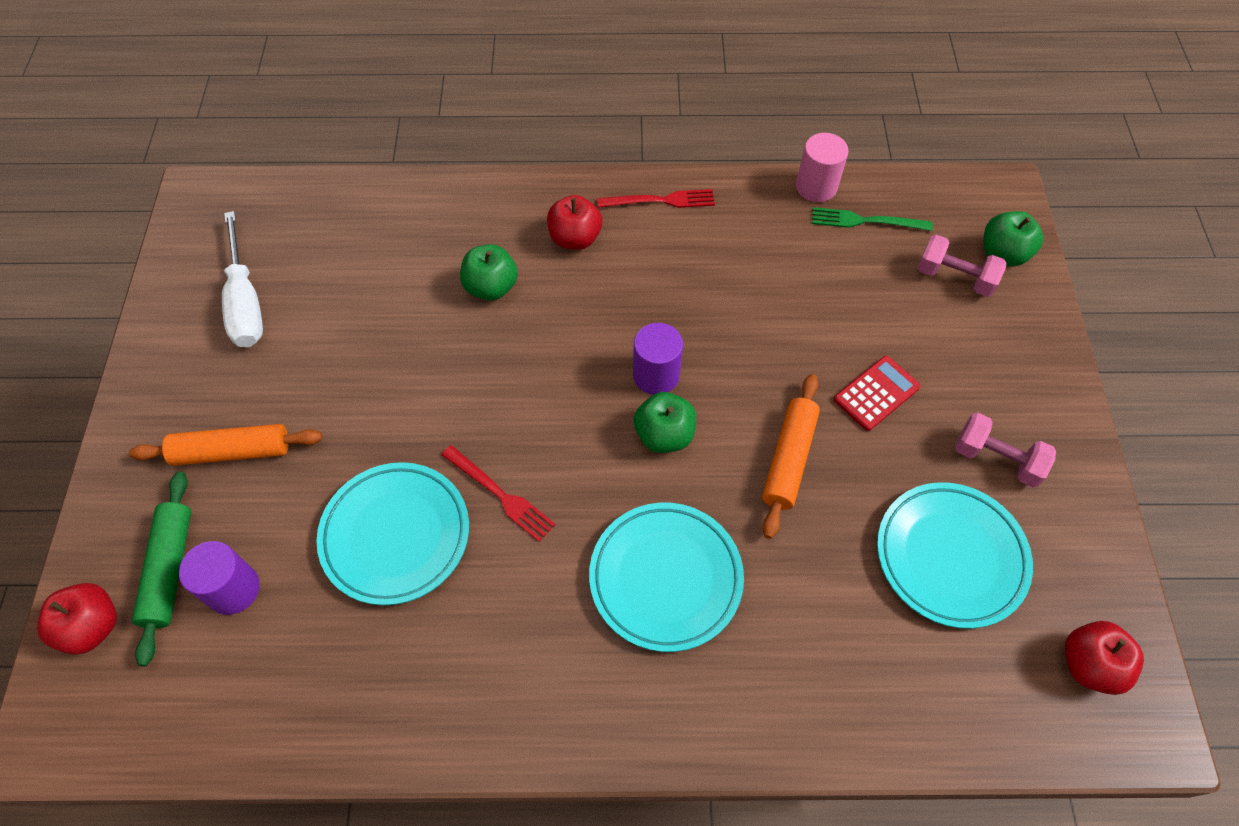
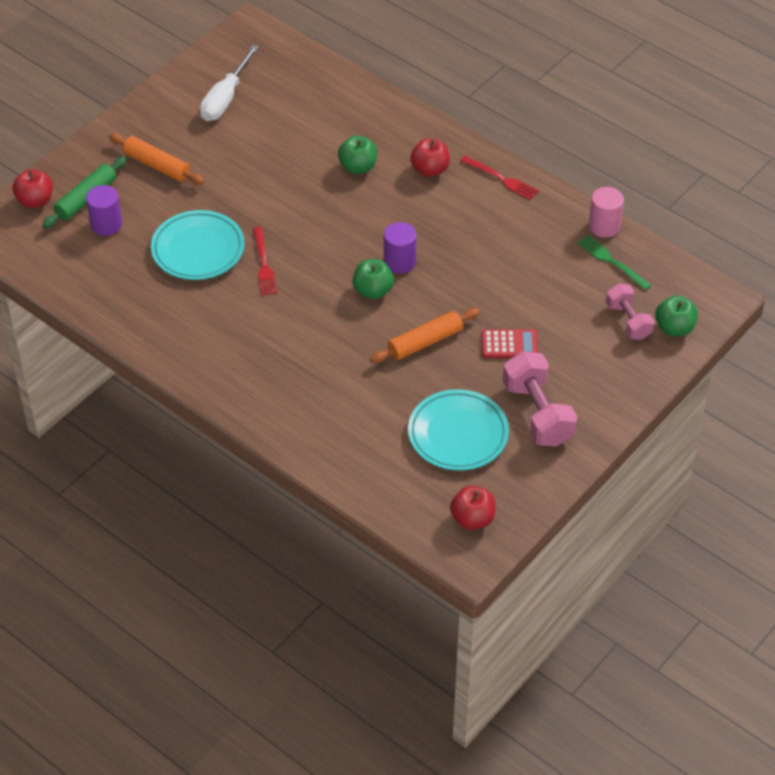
camera: 40 degrees right, 10 degrees down
(665, 578) = (305, 349): turquoise plate -> none
(996, 459) = (537, 413): pink dumbbell -> pink dumbbell, size x1.59

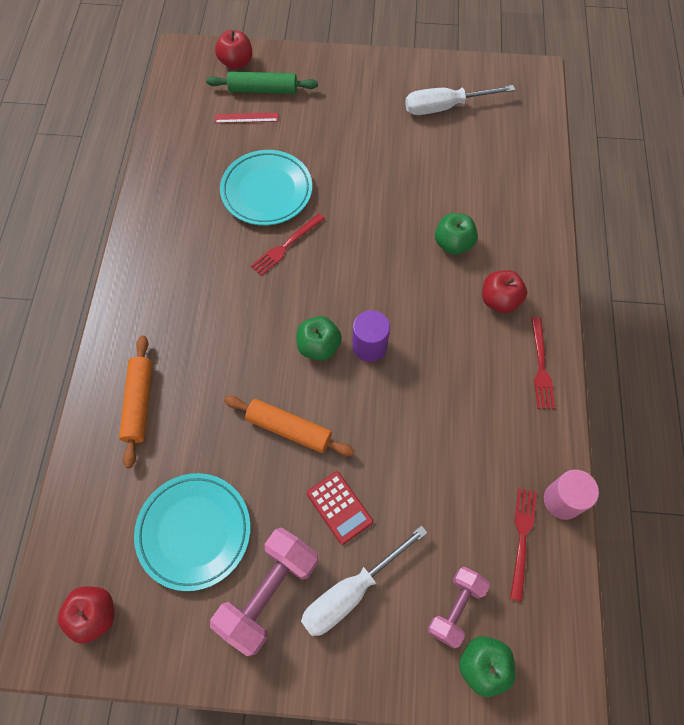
camera: 55 degrees right, 15 degrees up
(106, 224) = (246, 118): purple cylinder -> red ruler
(156, 165) = (334, 110): orange rolling pin -> orange rolling pin (139, 403)
(573, 369) = (351, 592): none -> white screwdriver
(611, 261) = (522, 538): green fork -> red fork

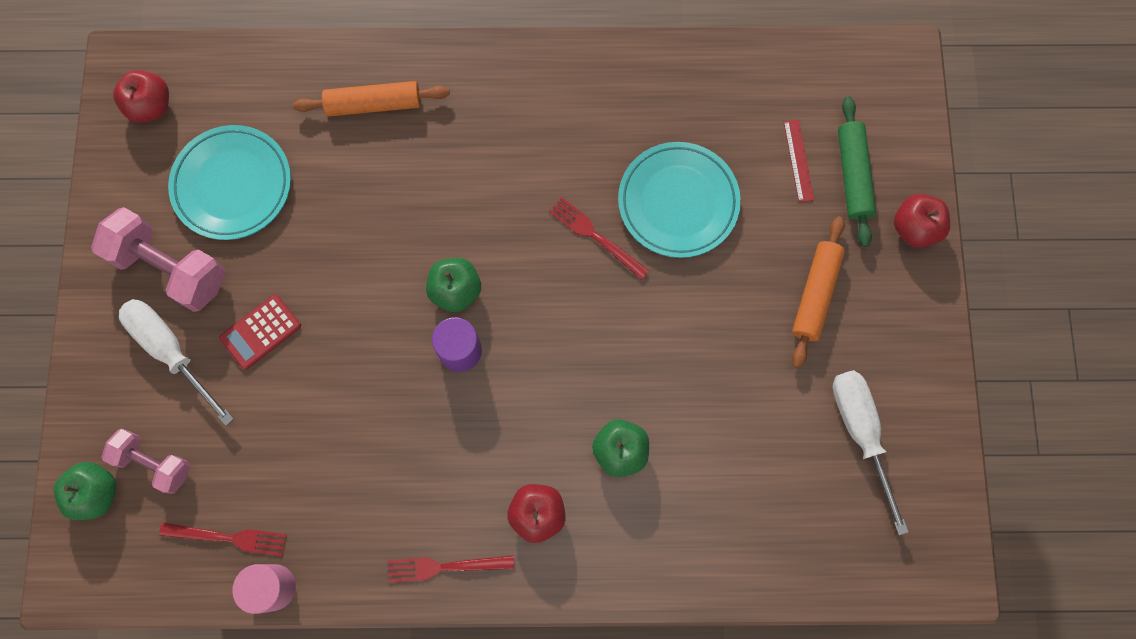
camera: 85 degrees right, 10 degrees up
(236, 62) = (897, 133): red apple -> red apple (914, 228)
(289, 429) = (350, 268): orange rolling pin -> orange rolling pin (815, 294)

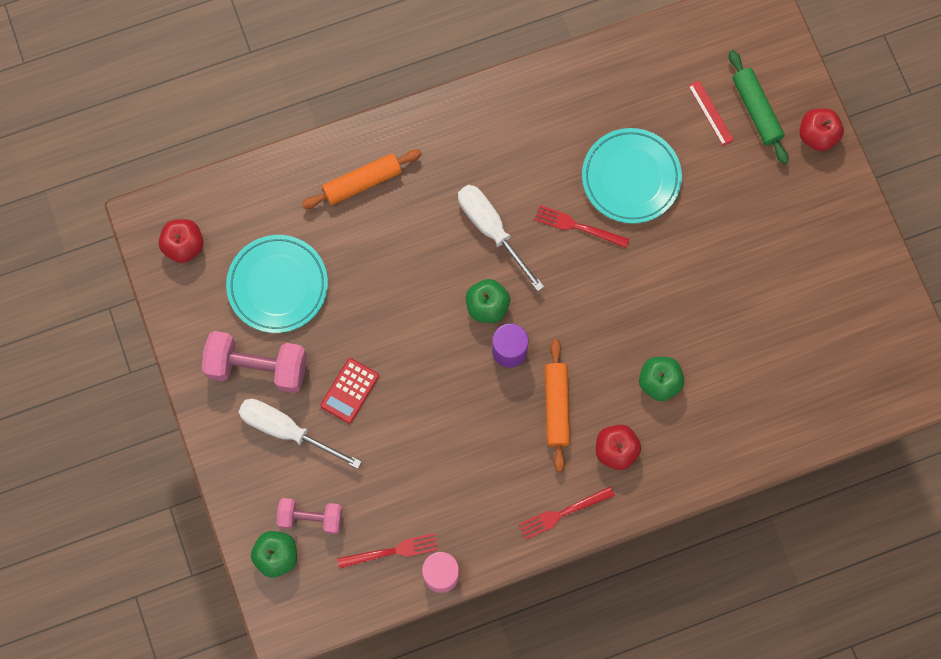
camera: 20 degrees left, 0 degrees up
(815, 294) = (761, 213): orange rolling pin -> orange rolling pin (557, 407)
(860, 433) = (831, 305): white screwdriver -> white screwdriver (491, 229)

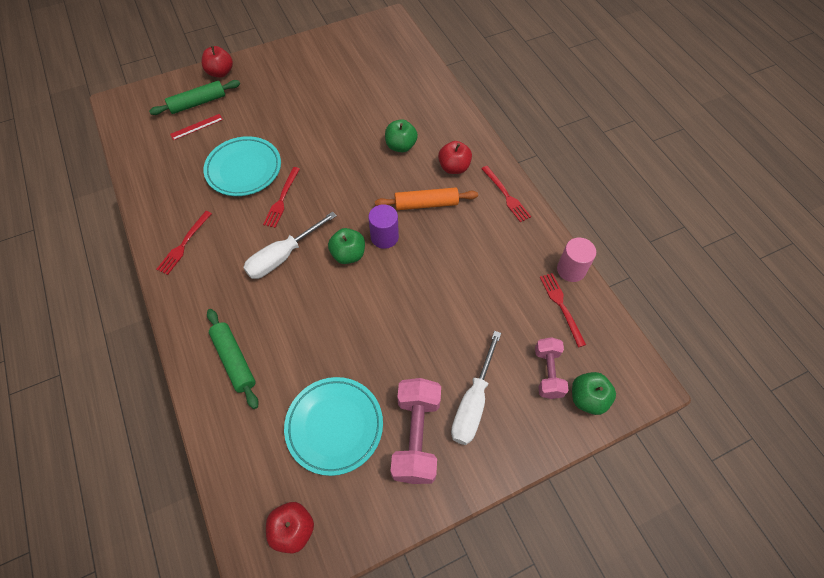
camera: 95 degrees left, 15 degrees down
(349, 391) = (430, 352): red calculator -> none
(362, 182) = (234, 360): orange rolling pin -> green rolling pin
(518, 116) = (184, 244): none -> red fork

